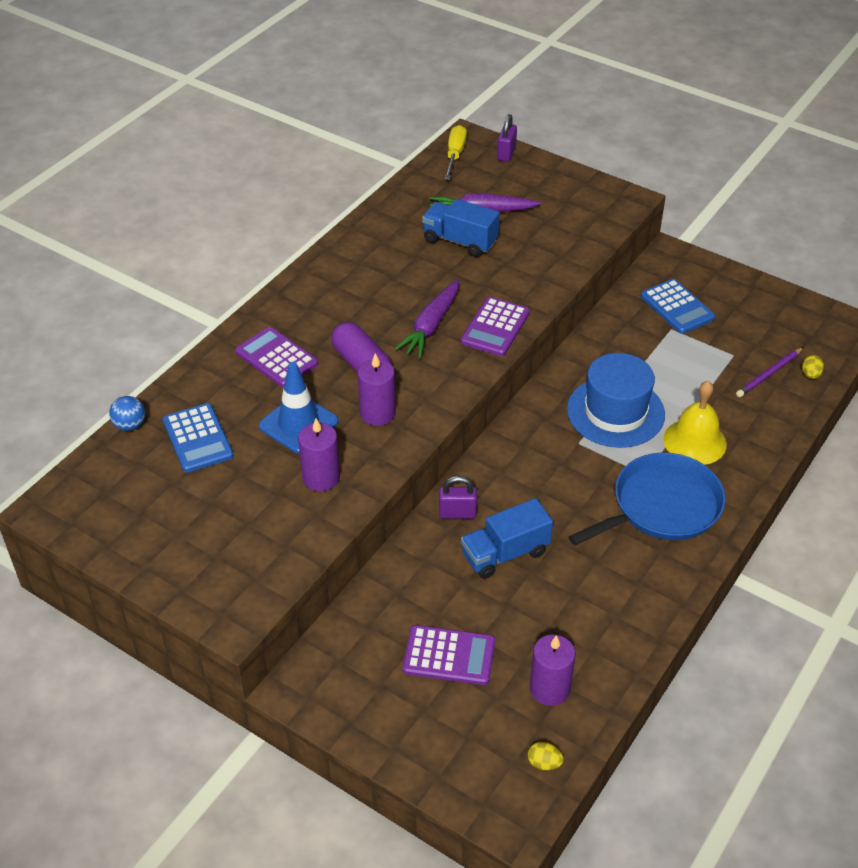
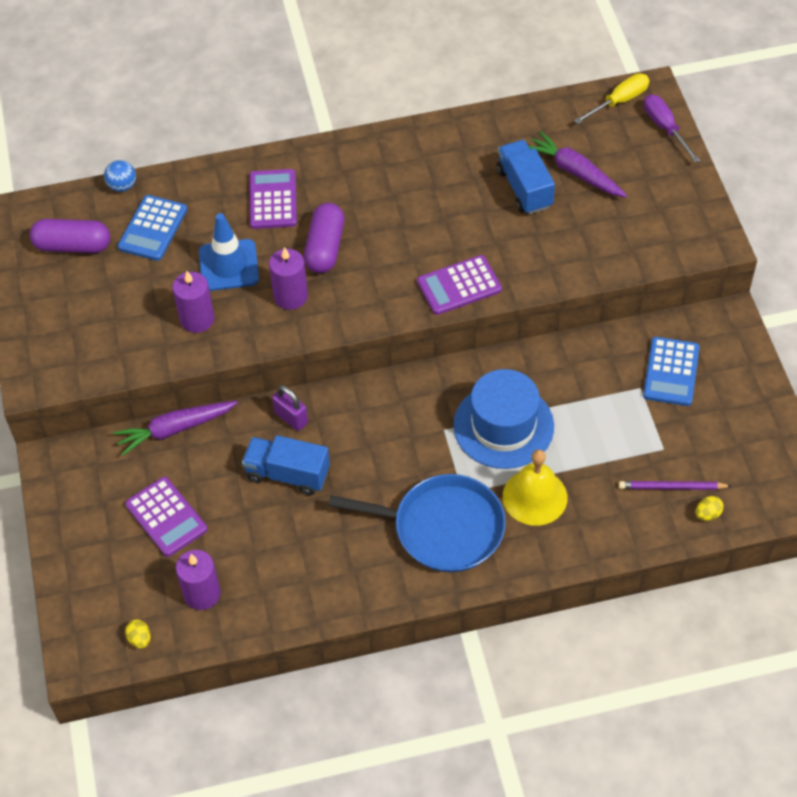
camera: 45 degrees right, 10 degrees up
(139, 495) = (73, 246): none -> purple capsule
(431, 325) = (413, 250): purple carrot -> purple carrot (175, 429)
(506, 154) = (665, 128): purple padlock -> purple screwdriver

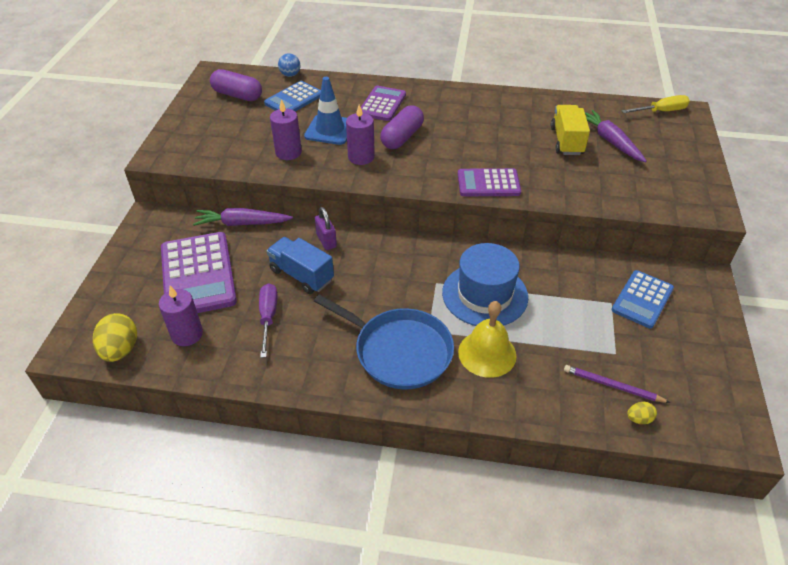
camera: 20 degrees right, 10 degrees down
(140, 639) = (120, 350): yellow egg -> yellow egg, size x1.97
(166, 517) = (198, 275): purple calculator -> purple calculator, size x1.62
(524, 188) = (566, 141): blue truck -> yellow truck
(665, 128) = (692, 133): purple screwdriver -> purple screwdriver (268, 317)

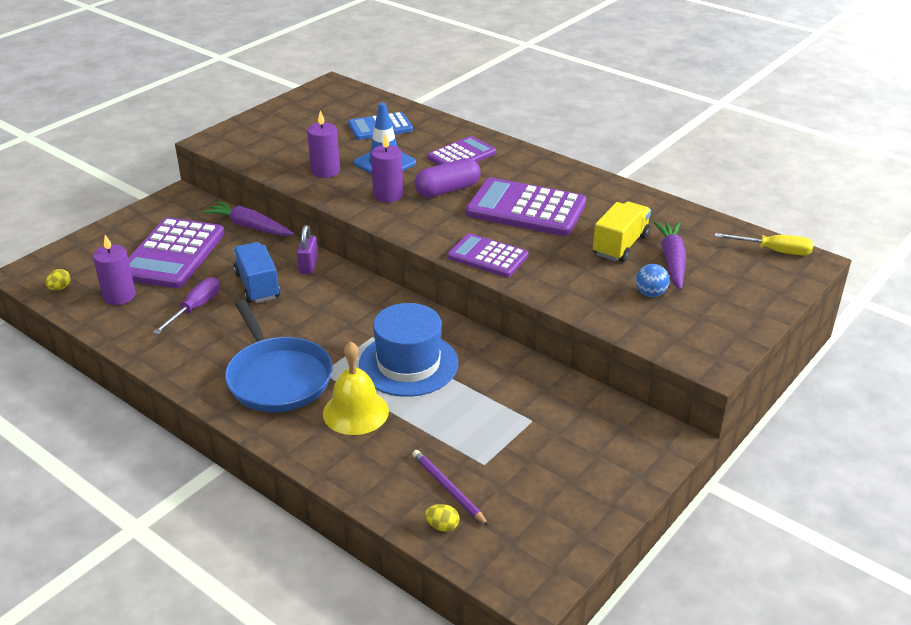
camera: 30 degrees right, 10 degrees down
(120, 350) = (60, 288): yellow egg -> yellow egg, size x0.51
(237, 95) = (332, 110): purple capsule -> none
(290, 75) = (400, 105): blue ball -> blue ball (650, 294)
(474, 134) = (526, 209): none -> purple calculator
(642, 299) = (570, 431): blue calculator -> none

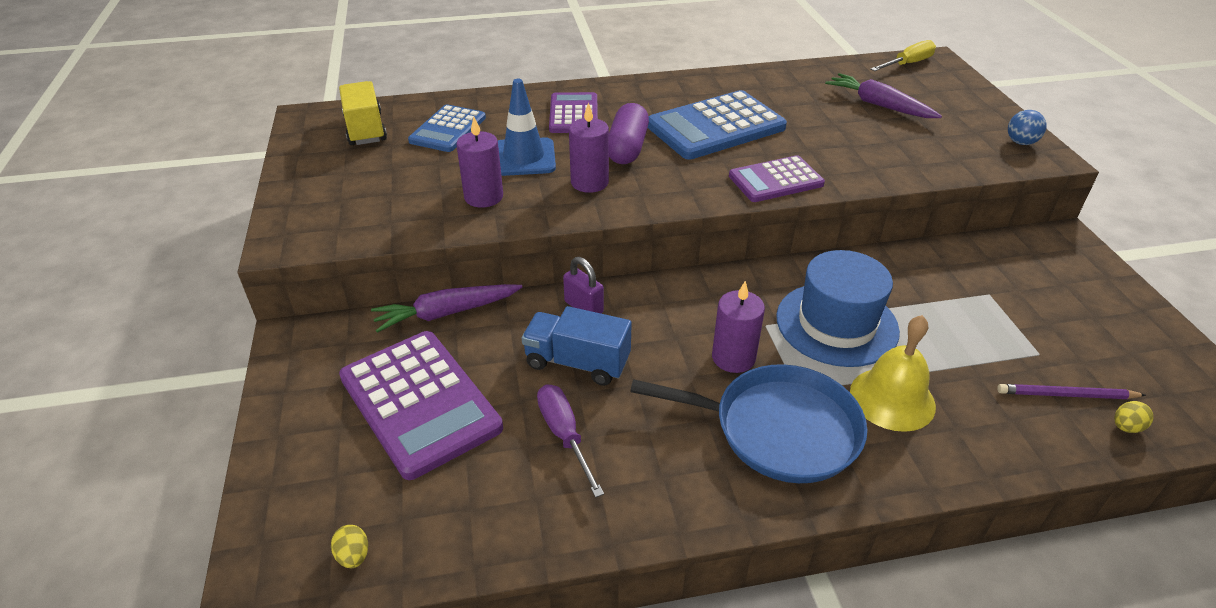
camera: 50 degrees left, 5 degrees up
(119, 296) = (452, 497): purple candle -> purple candle (733, 357)
(526, 209) = (715, 127): purple calculator -> blue calculator
(620, 245) = (830, 114): yellow truck -> yellow truck (365, 129)
(650, 294) = (920, 135): blue ball -> blue ball (1020, 142)

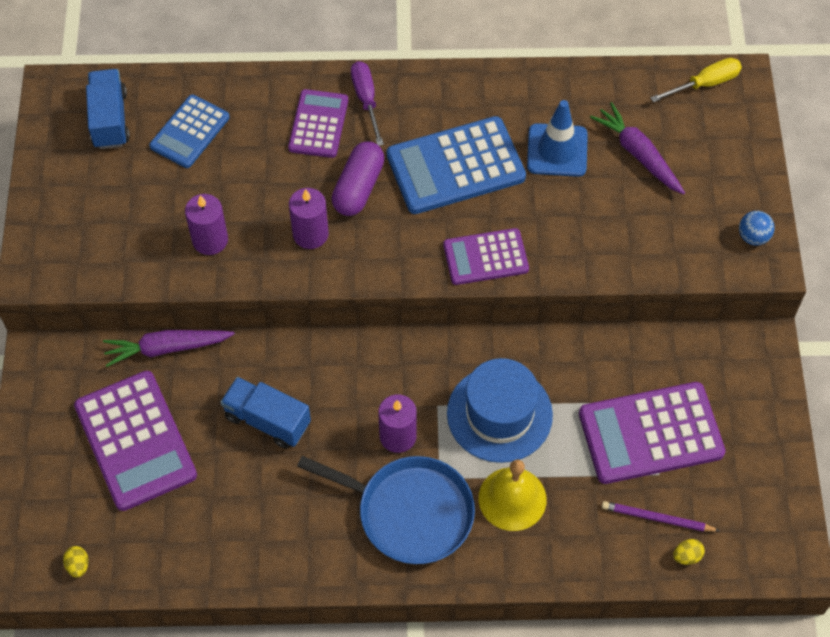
camera: 10 degrees right, 20 degrees up
(365, 129) = (110, 120): yellow truck -> blue truck
(524, 157) = (256, 187): blue traffic cone -> blue traffic cone (557, 150)
(564, 435) = (242, 490): purple screwdriver -> purple screwdriver (366, 100)
(583, 307) = (286, 360): purple padlock -> none
(1006, 320) = (650, 433): none -> purple calculator

